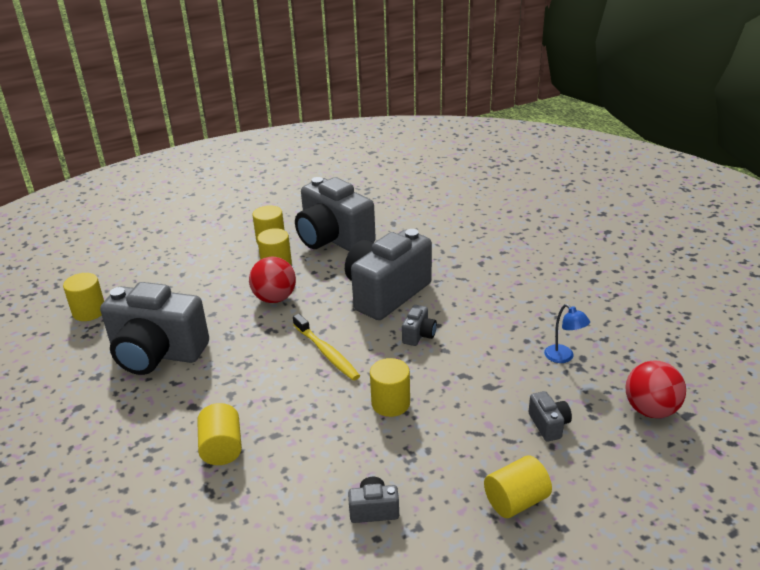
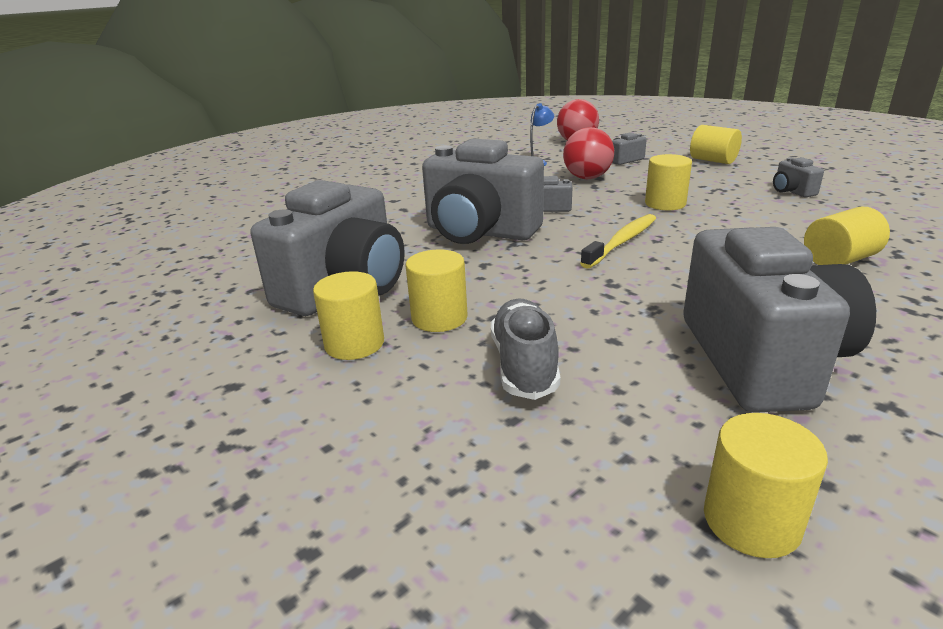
camera: 105 degrees left, 5 degrees down
(215, 283) = (524, 365): none -> grey shoe
(275, 298) = (535, 297): red ball -> red ball (587, 178)

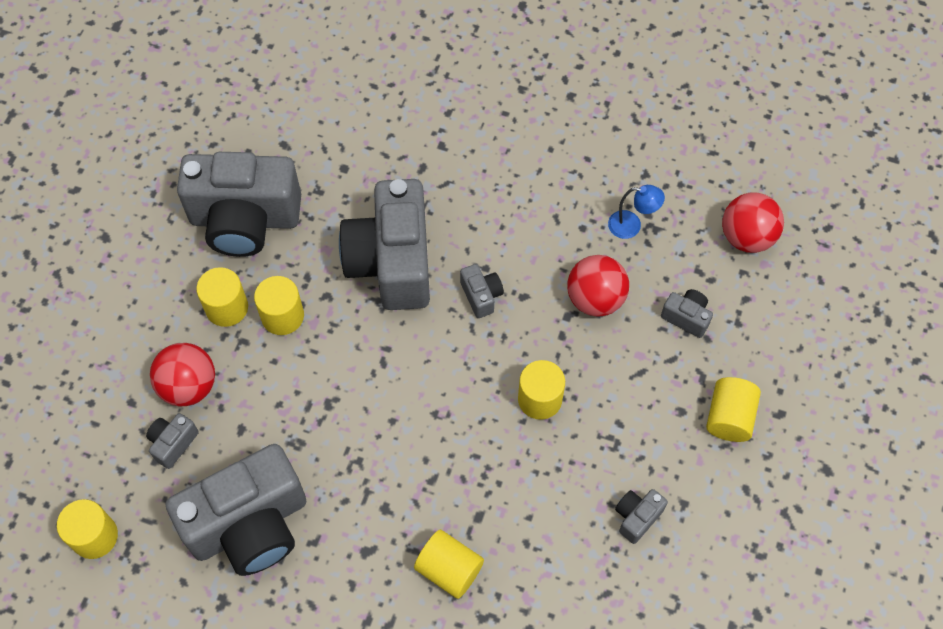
camera: 60 degrees right, 35 degrees up
(354, 344) = (173, 274): yellow cylinder -> yellow cylinder (282, 316)
(524, 365) = (189, 386): grey shoe -> red ball
(605, 396) = (173, 443): none -> grey camera
(622, 241) = (419, 387): yellow toothbrush -> none

